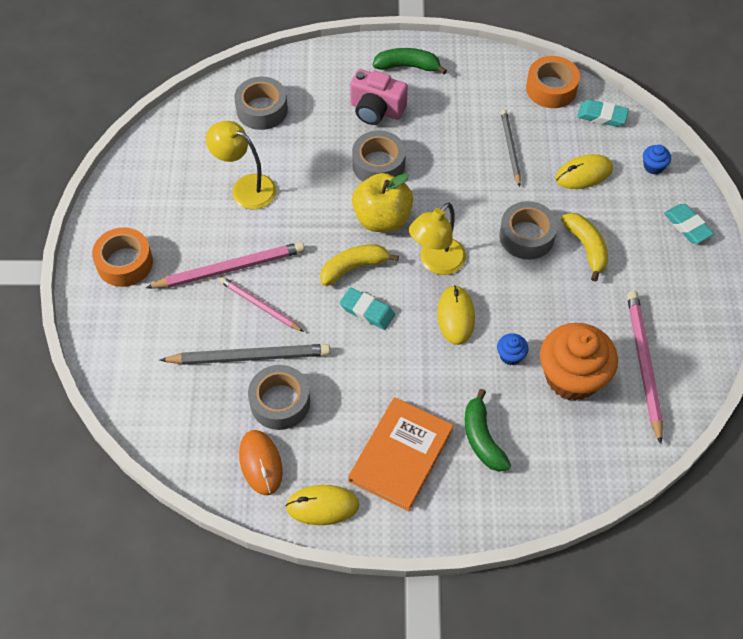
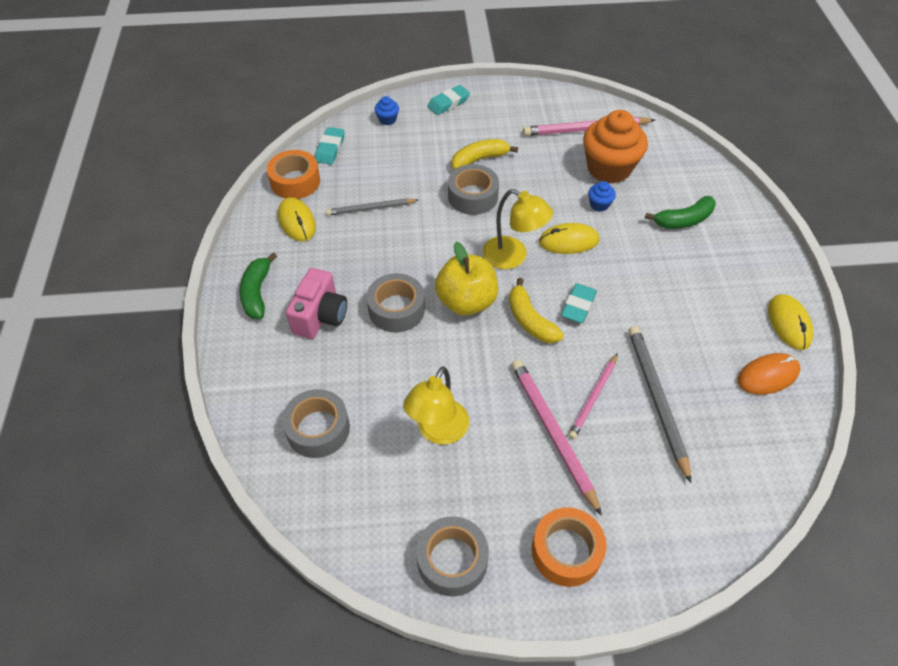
camera: 95 degrees left, 5 degrees down
(280, 402) = (699, 367): grey tape -> grey tape (452, 560)
(401, 455) = (718, 272): orange book -> none
(583, 174) = (398, 160): yellow mouse -> yellow mouse (297, 221)

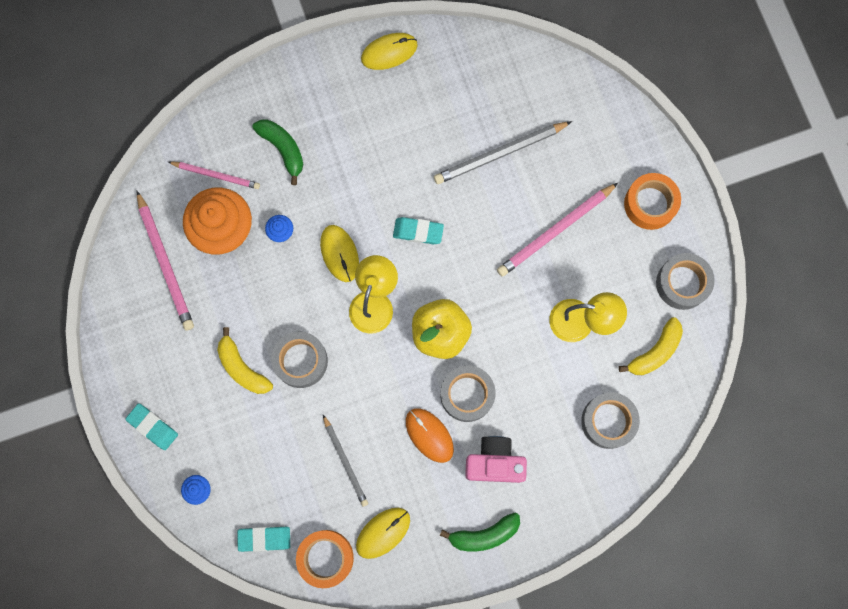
camera: 105 degrees left, 25 degrees up
(530, 320) = (446, 271): yellow banana -> yellow banana (655, 352)
(593, 398) = (512, 204): pink pencil -> pink pencil (216, 175)
(767, 376) = (450, 68): orange mouse -> orange mouse (429, 435)

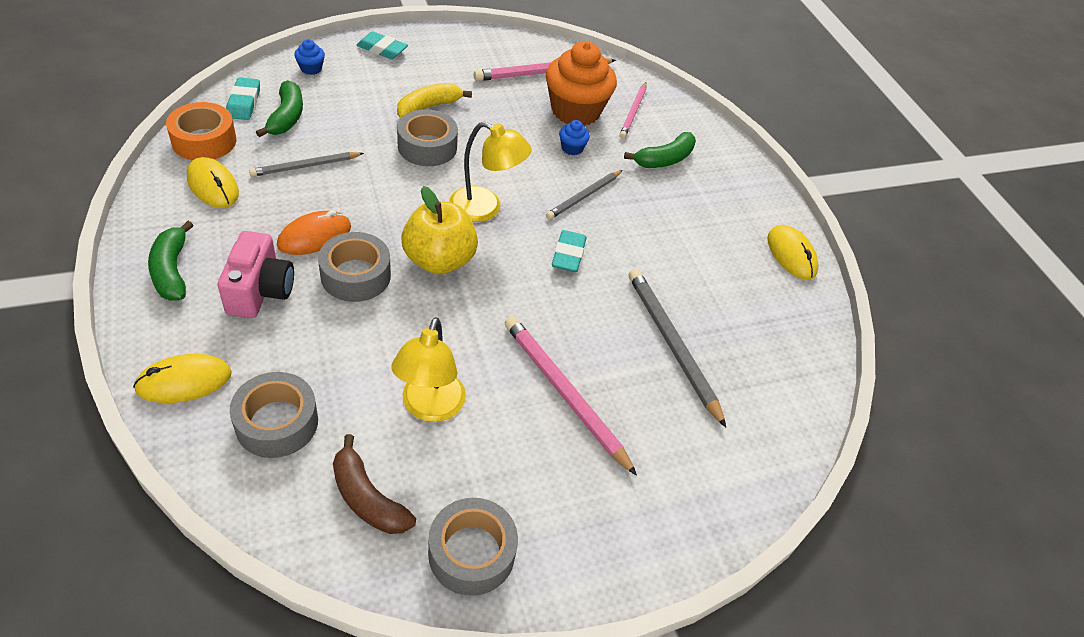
camera: 85 degrees right, 30 degrees down
(153, 427) = (382, 49): turquoise eraser -> turquoise eraser turned 75 degrees clockwise
(279, 495) = (286, 117): none -> green banana
(339, 253) = (545, 188): yellow mouse -> yellow mouse (184, 381)
(345, 220) = (584, 196): none -> grey pencil
(650, 204) = (603, 521): orange tape -> none
(655, 352) = (367, 498): yellow banana -> brown banana

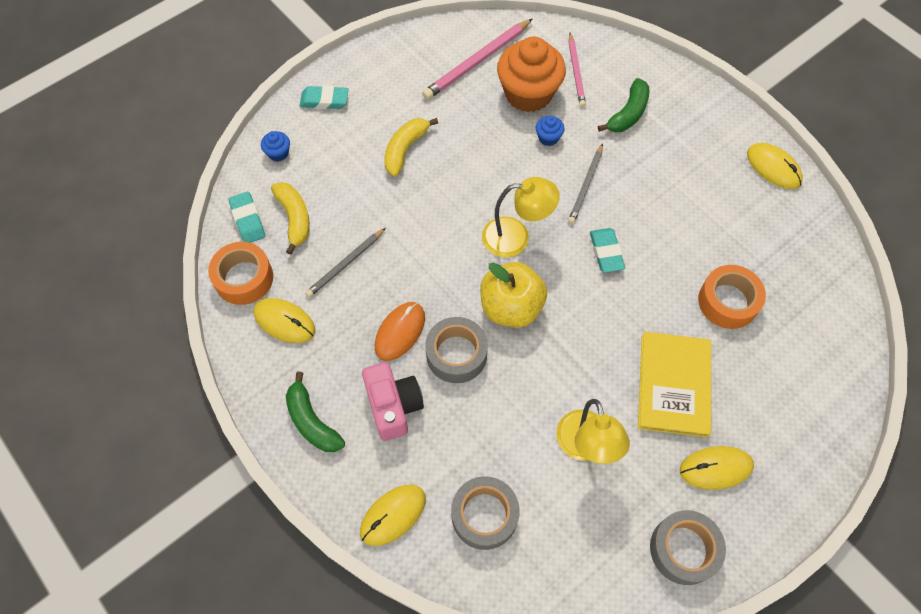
camera: 15 degrees left, 15 degrees up
(286, 117) = (294, 219): green banana -> yellow banana
(367, 498) = (587, 543): brown banana -> none
(427, 147) = (431, 194): grey tape -> none
(561, 489) = (715, 468): none -> yellow mouse
(564, 393) = (673, 385): pink pencil -> yellow book
(672, 345) = (727, 301): grey pencil -> orange tape

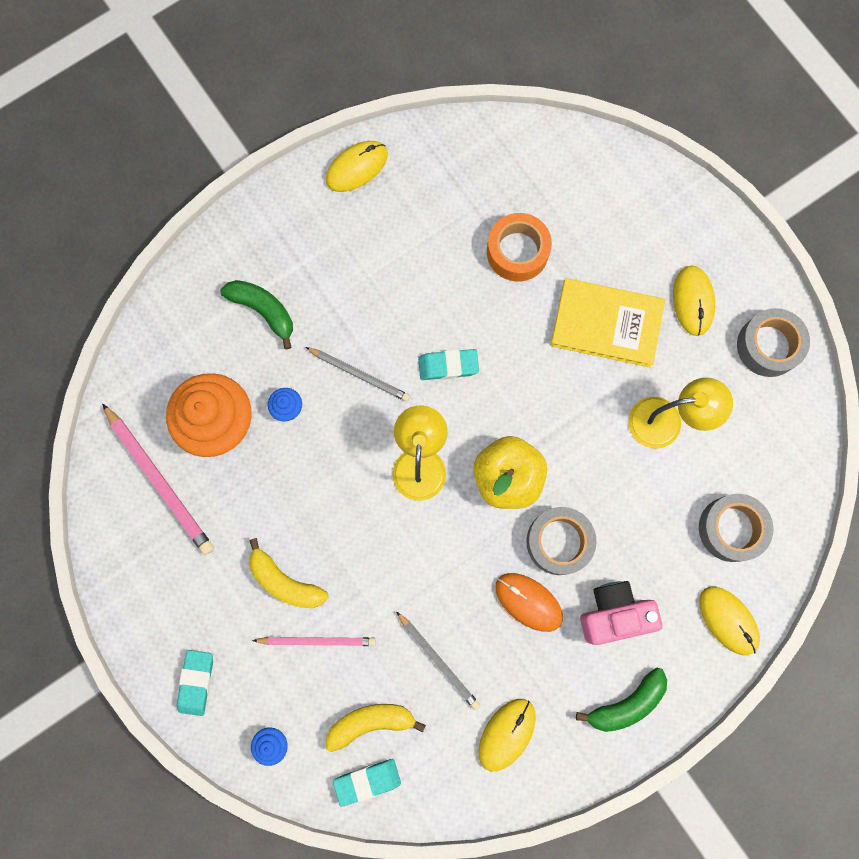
camera: 85 degrees left, 15 degrees up
(244, 278) = (447, 784): orange tape -> none
(576, 72) = (193, 361): pink pencil -> pink pencil (317, 640)

